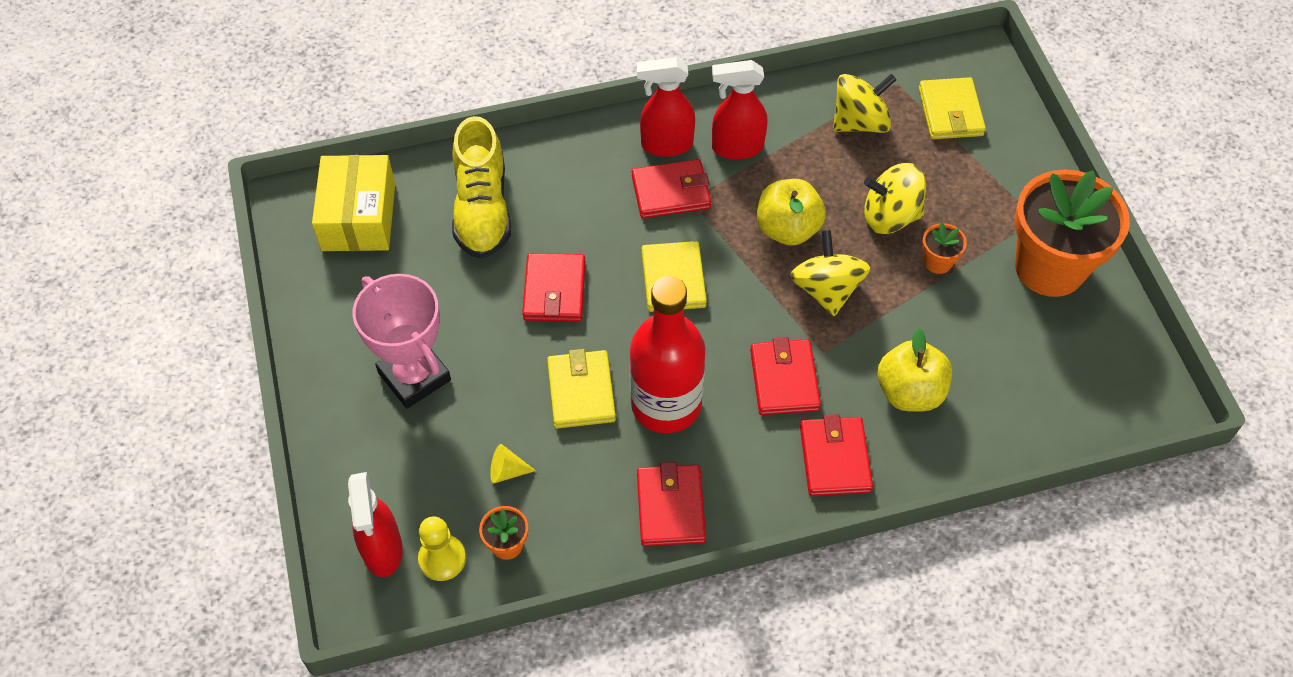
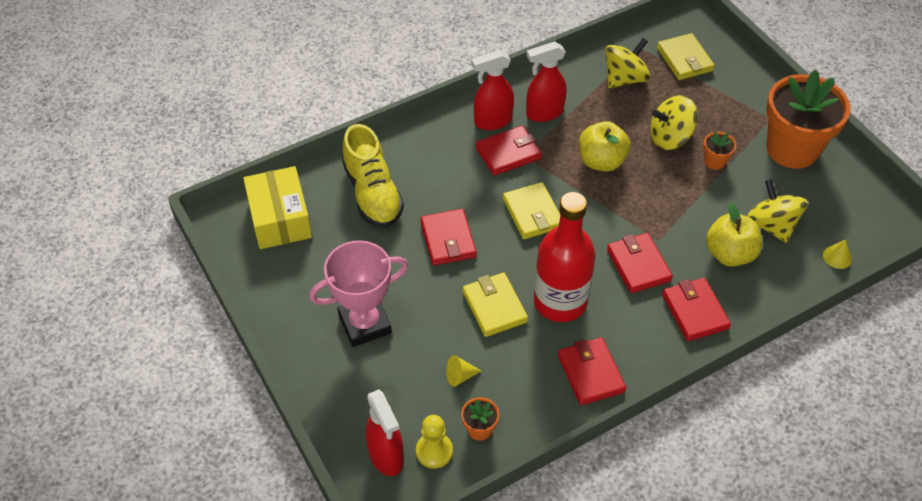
camera: 15 degrees left, 5 degrees down
(414, 376) = (365, 324): pink trophy -> pink trophy turned 60 degrees counterclockwise
(826, 289) = (644, 197): yellow spinning top -> yellow spinning top (771, 225)
(1054, 429) = (837, 257): none -> yellow cone

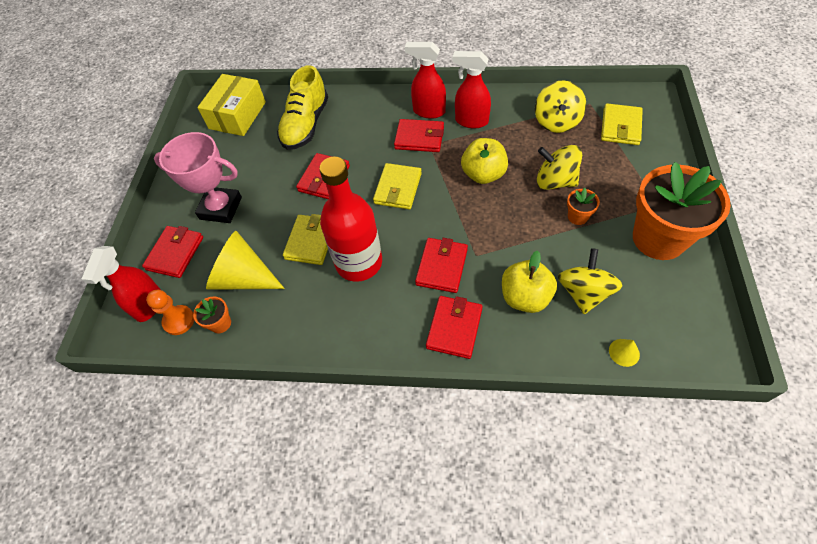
camera: 40 degrees right, 5 degrees up
(434, 451) = (179, 321): yellow pawn -> orange pawn
(460, 376) = (243, 277): yellow cone -> yellow cone, size x2.40
(590, 373) = (331, 329): red wallet -> red wallet (175, 253)
(624, 79) = (556, 121): yellow spinning top -> yellow spinning top turned 105 degrees clockwise

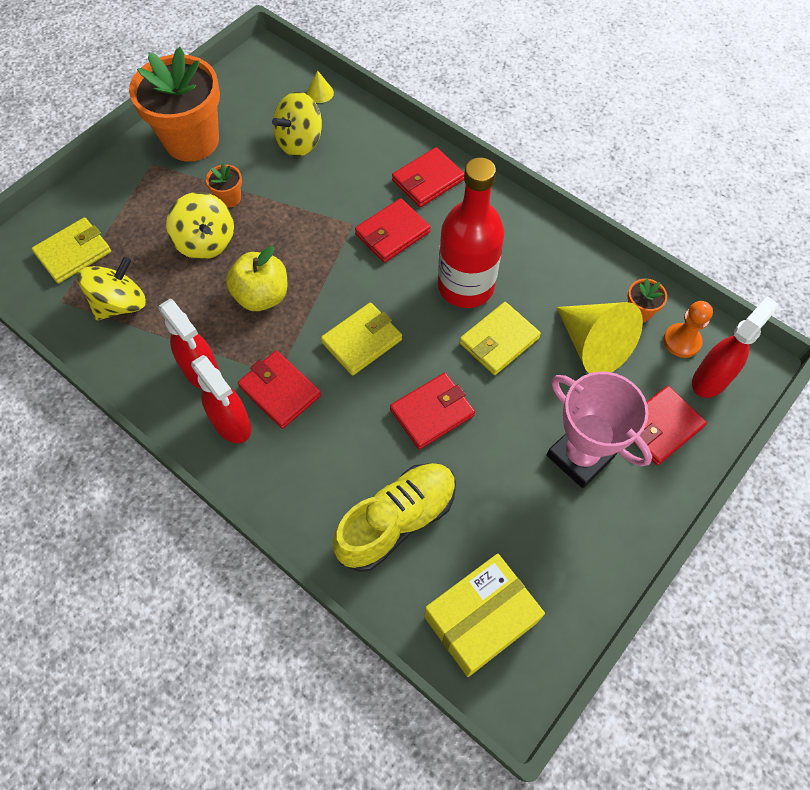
camera: 150 degrees left, 5 degrees up
(525, 297) = (348, 167): yellow apple -> none

